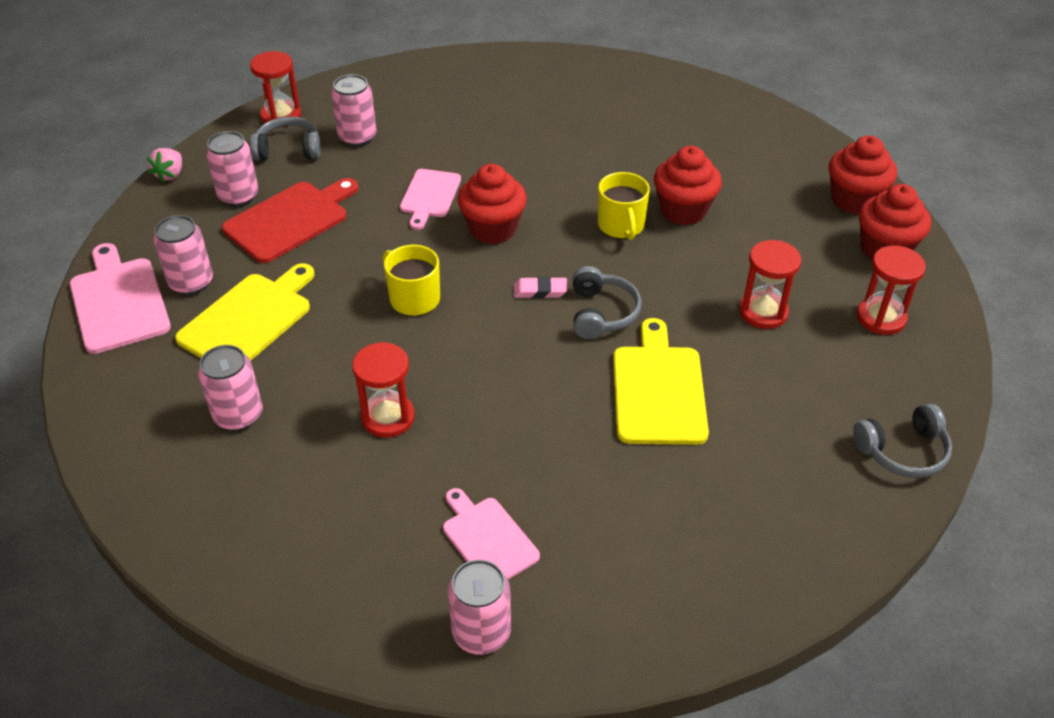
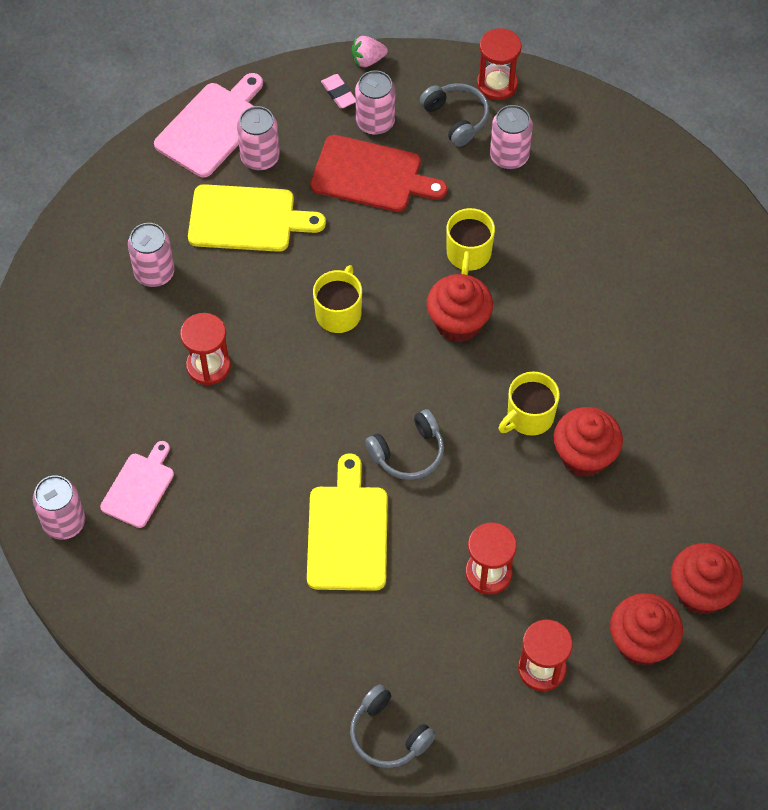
camera: 60 degrees right, 15 degrees up
(429, 196) = (468, 254): pink cutting board -> yellow mug
(540, 291) = (406, 396): pink eraser -> pink eraser (339, 93)
(658, 389) = (348, 532): yellow cutting board -> yellow cutting board turned 60 degrees counterclockwise

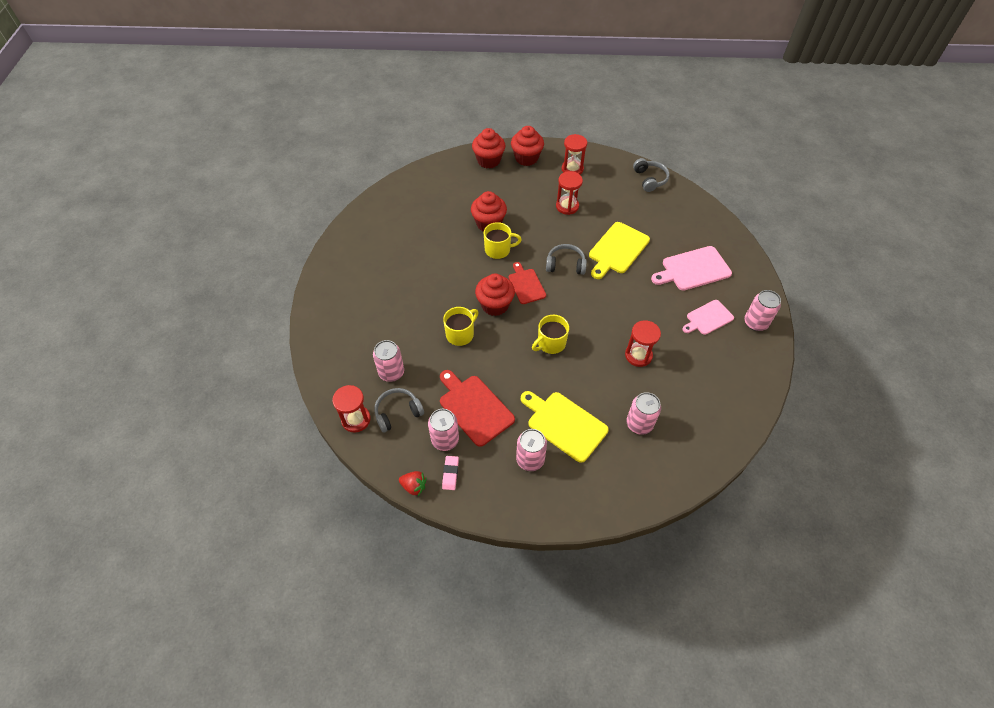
camera: 145 degrees left, 5 degrees down
(212, 127) = (545, 501): pink cutting board -> pink cutting board (693, 269)
(368, 60) = (414, 486): pink strawberry -> red strawberry
(440, 382) = (526, 285): none -> red cutting board
(456, 118) = (398, 413): grey headphones -> grey headphones turned 60 degrees clockwise

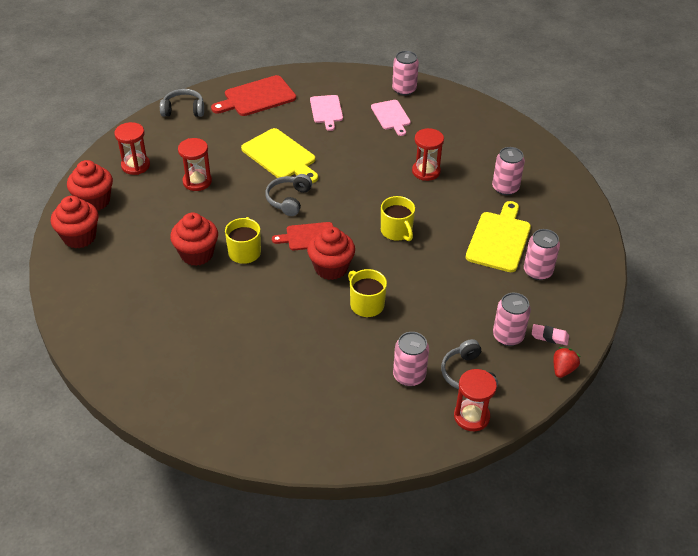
camera: 80 degrees left, 10 degrees down
(474, 407) = (470, 306): red cutting board -> red cutting board (256, 97)
(564, 424) = (499, 239): yellow cutting board -> yellow cutting board turned 150 degrees clockwise
(693, 269) = (326, 111): pink cutting board -> pink cutting board, size x0.65

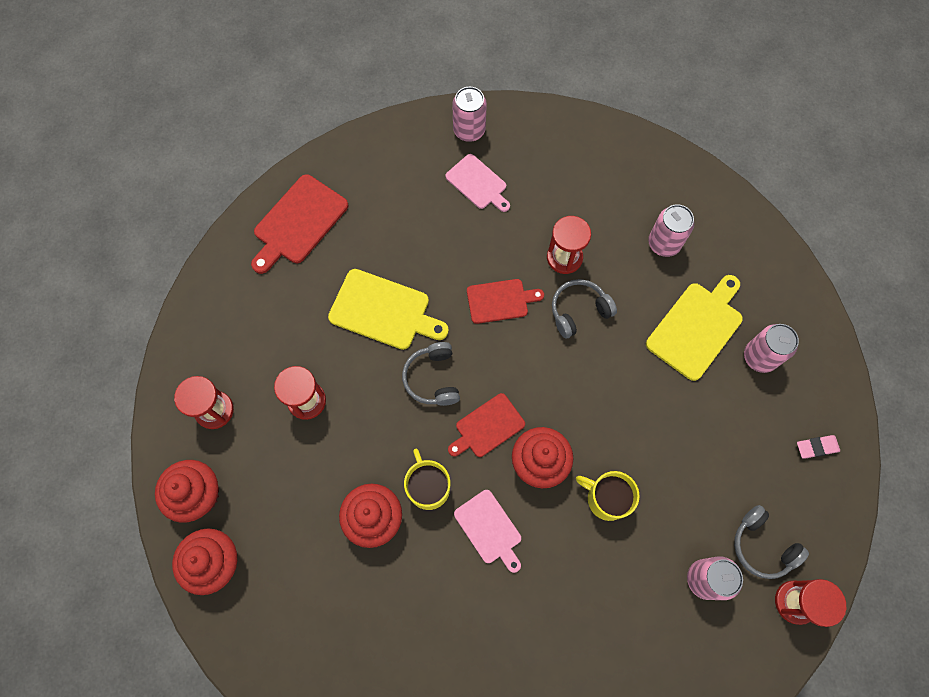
camera: 25 degrees left, 25 degrees up
(183, 110) = (218, 286): grey headphones -> grey headphones (579, 311)
(326, 111) = (396, 208): pink cutting board -> pink cutting board (489, 529)
(364, 178) = (500, 301): none -> red cutting board
(397, 231) = (581, 369): yellow mug -> none
(499, 239) = (697, 327): yellow cutting board -> yellow cutting board turned 45 degrees clockwise
(508, 336) = (775, 468): pink can -> none
(563, 369) = (851, 487): red strawberry -> none

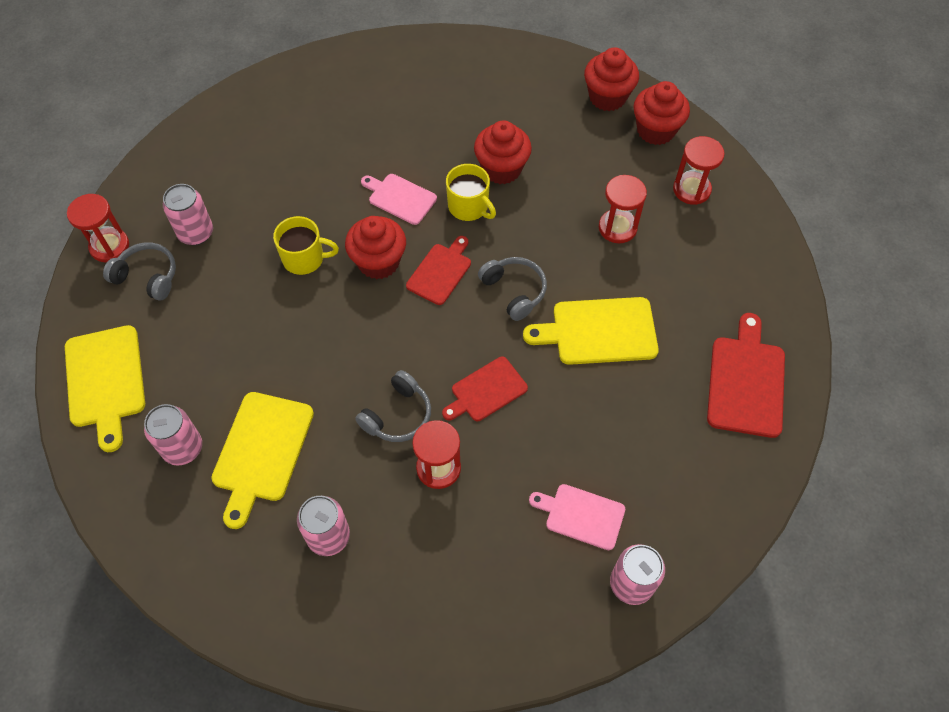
camera: 155 degrees right, 10 degrees down
(816, 447) = (105, 381): pink eraser -> yellow cutting board

